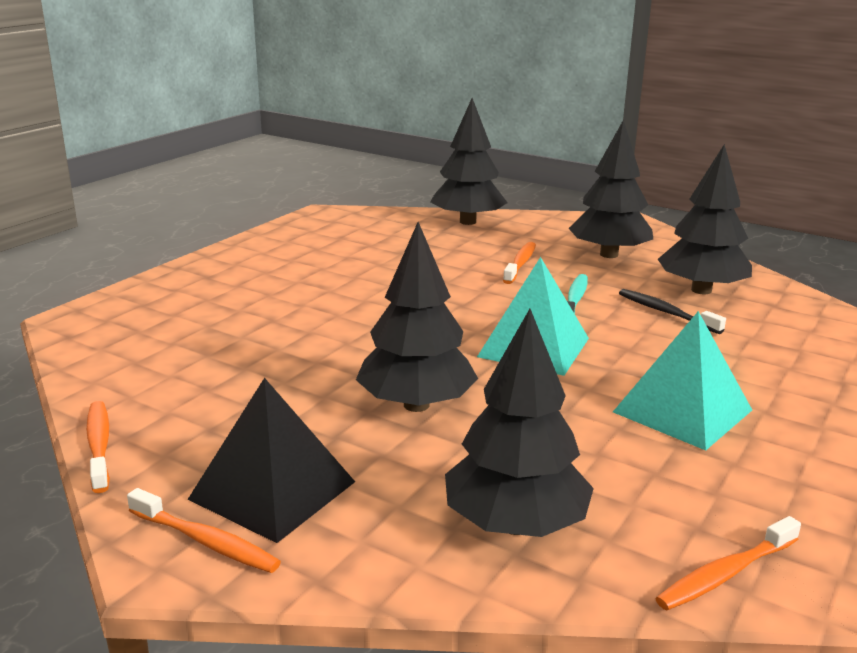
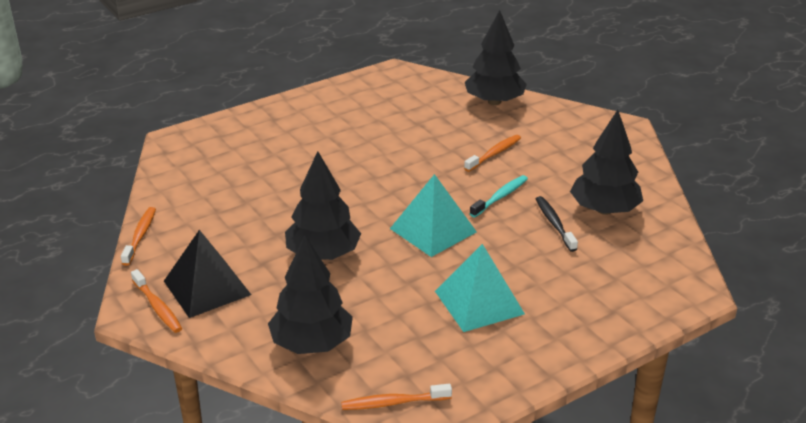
camera: 25 degrees right, 10 degrees up
(609, 254) = (571, 159): black tree -> none

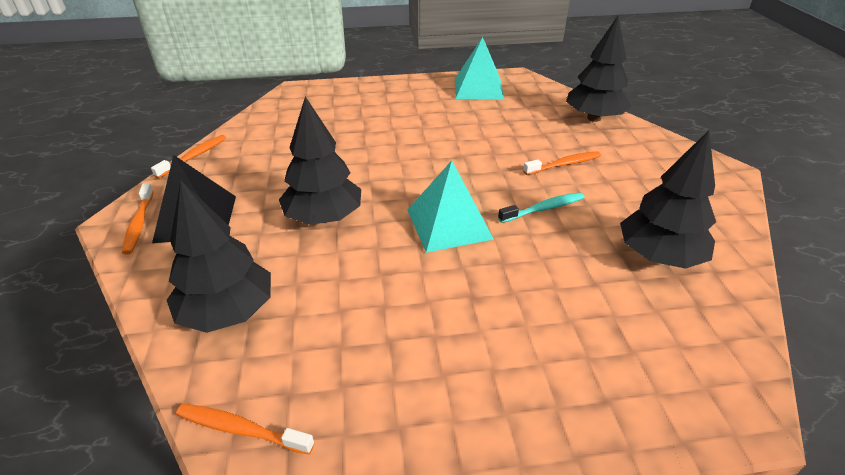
camera: 25 degrees right, 5 degrees up
(479, 302) = (440, 325): turquoise pyramid -> turquoise pyramid (478, 88)
(554, 224) = (588, 255): black toothbrush -> none

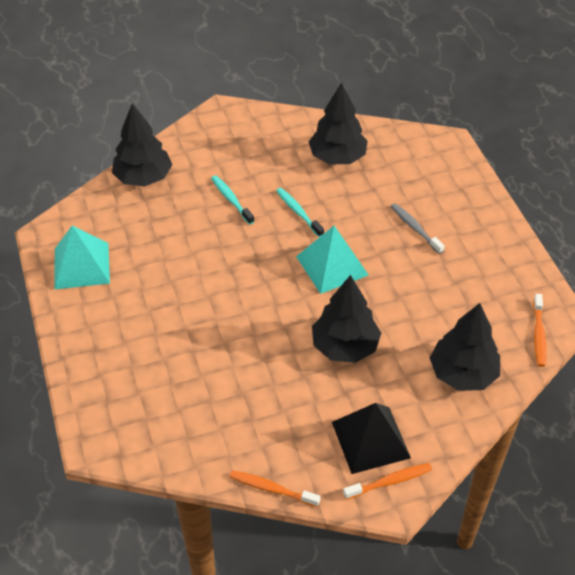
camera: 100 degrees left, 10 degrees up
(508, 315) = (415, 228): none -> grey toothbrush
(564, 164) = (231, 199): orange toothbrush -> turquoise toothbrush

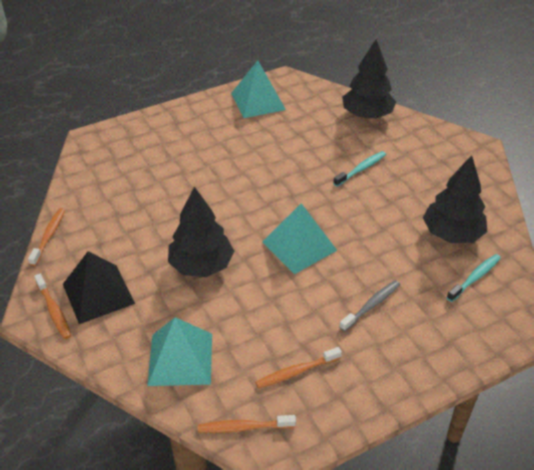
camera: 80 degrees right, 5 degrees down
(298, 212) = (362, 214): turquoise toothbrush -> turquoise toothbrush (475, 277)
(463, 374) = (180, 359): black tree -> turquoise pyramid
(483, 291) = (296, 372): none -> orange toothbrush

